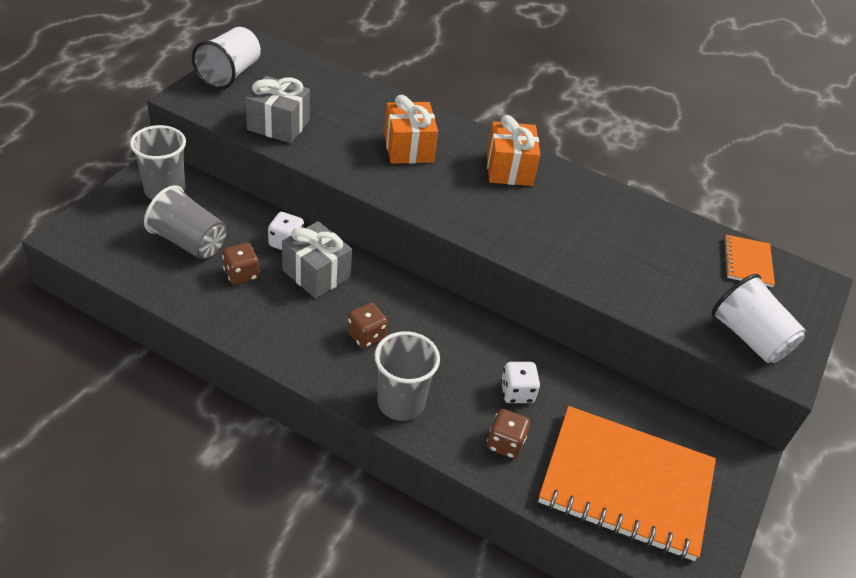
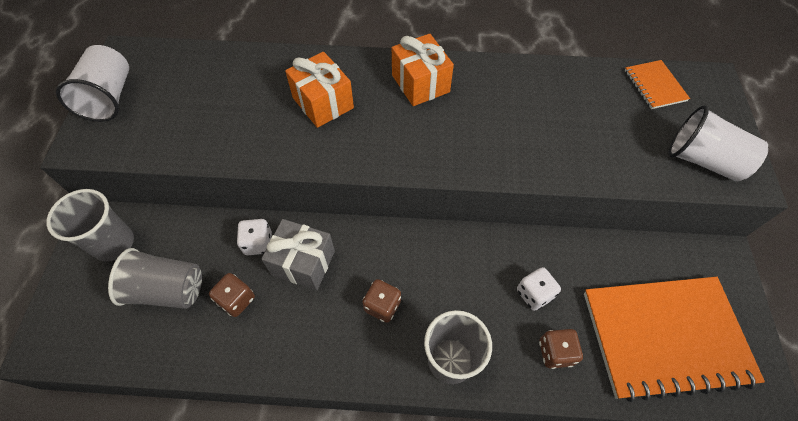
camera: 20 degrees left, 15 degrees up
(278, 125) = (189, 134): grey gift -> none

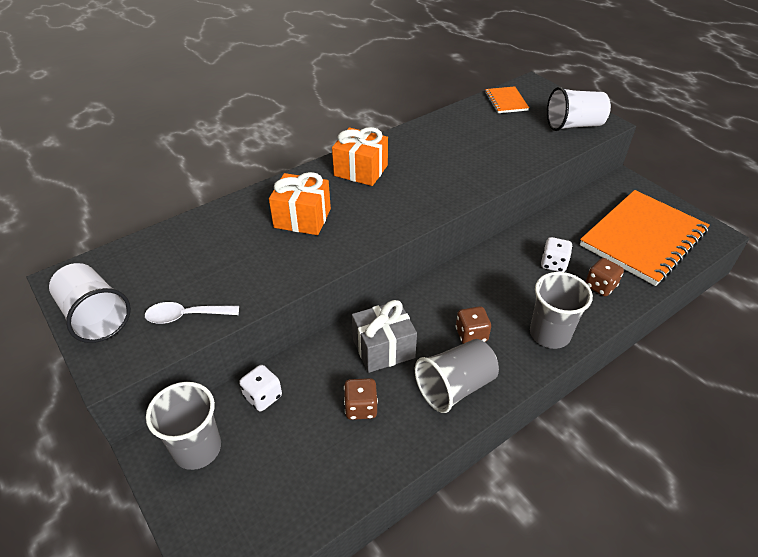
camera: 40 degrees left, 15 degrees down
(158, 137) = (186, 316): none -> white spoon
(168, 289) = (293, 443): grey cup -> grey cup (455, 387)
(258, 243) = (332, 360): white dice -> white dice (263, 396)
(654, 86) = (505, 101): orange notebook -> orange notebook turned 45 degrees clockwise

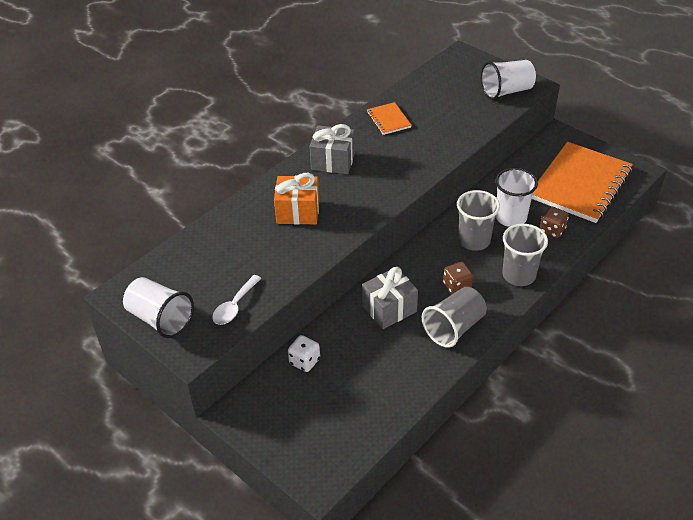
camera: 10 degrees left, 0 degrees up
(186, 316) = (235, 306): white spoon -> white spoon turned 45 degrees counterclockwise
(197, 448) = (267, 407): grey cup -> grey cup (474, 240)
(361, 170) = (333, 161): orange gift -> grey gift
(361, 407) = (385, 355): brown dice -> none
(505, 101) = (442, 75): orange notebook -> orange notebook (388, 120)
(553, 264) = (511, 217): white dice -> white cup

